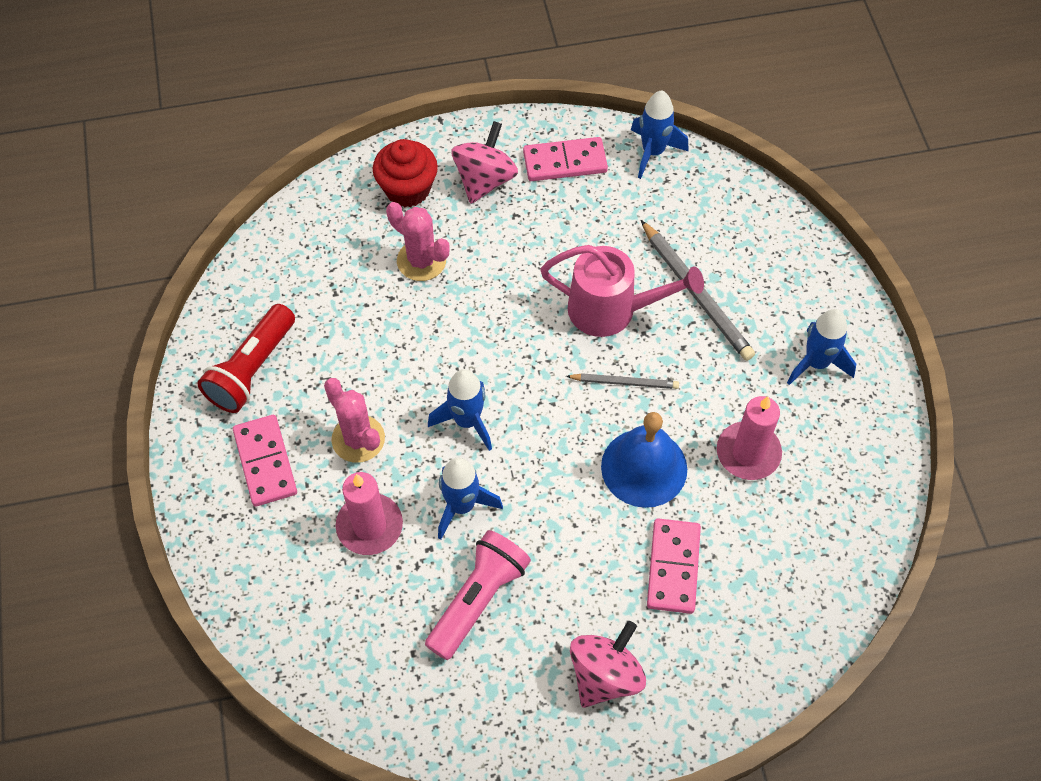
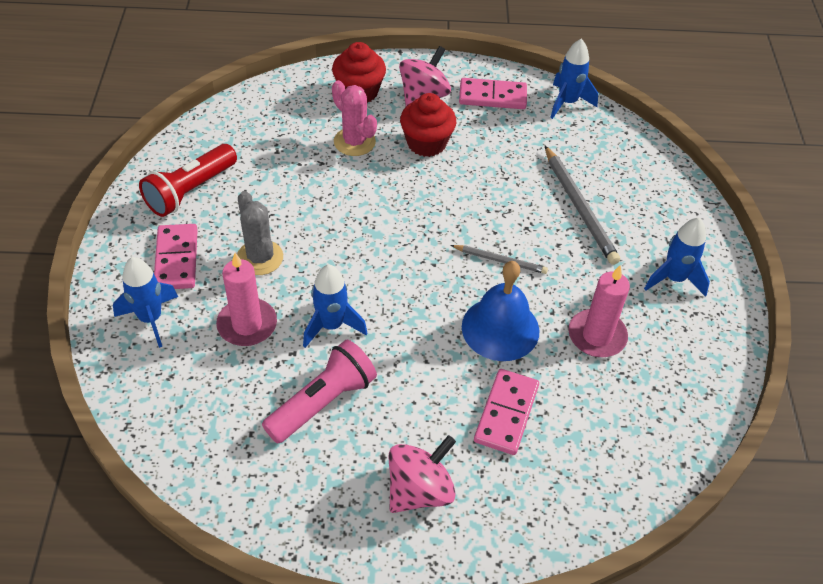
camera: 10 degrees right, 10 degrees down
(358, 439) = (260, 258): pink cactus -> grey cactus
(467, 421) = (356, 263): blue rocket -> blue rocket (151, 319)
(504, 244) = (426, 143): none -> red cupcake
(612, 310) = (504, 206): pink watering can -> none

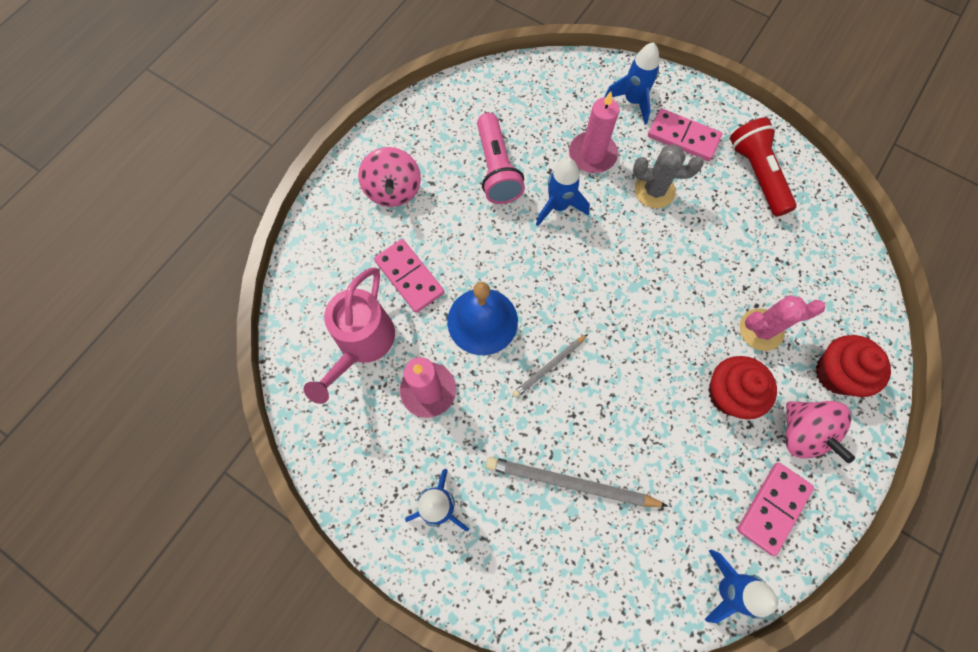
camera: 125 degrees right, 20 degrees up
(604, 414) = (362, 344): none -> pink watering can

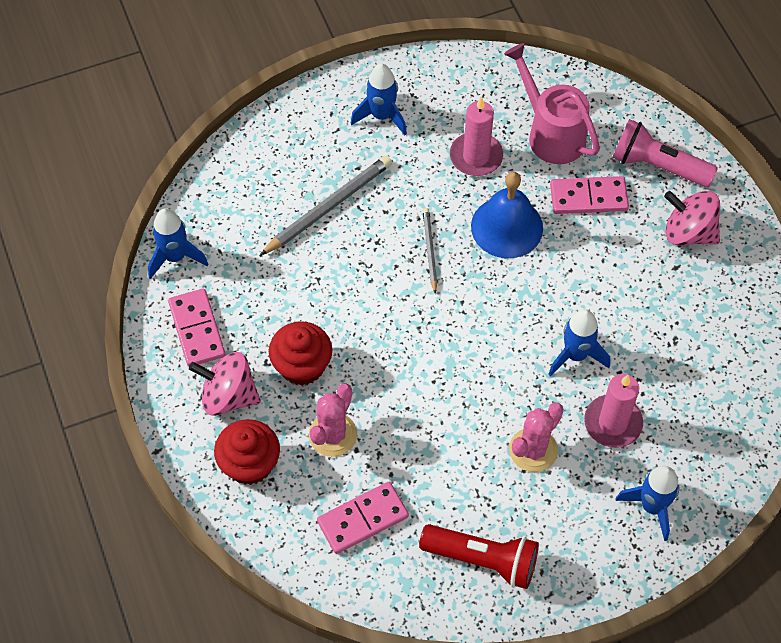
camera: 125 degrees right, 10 degrees down
(496, 169) = (654, 329): pink flashlight -> pink flashlight (658, 166)
(654, 190) = (533, 450): grey cactus -> pink cactus
(683, 137) = (574, 523): pink domino -> pink domino (362, 519)

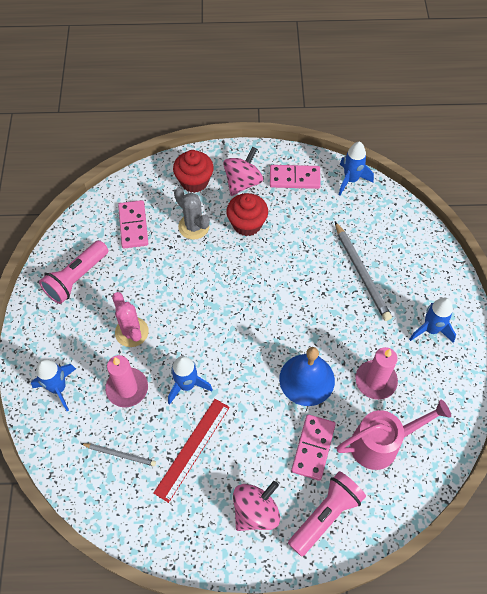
camera: 110 degrees right, 0 degrees up
(333, 435) = (193, 226): pink cactus -> grey cactus
(429, 250) = (305, 322): grey pencil -> grey pencil (120, 454)
(482, 560) = (76, 278): red flashlight -> pink flashlight
(651, 320) = (192, 449): none -> red ruler

